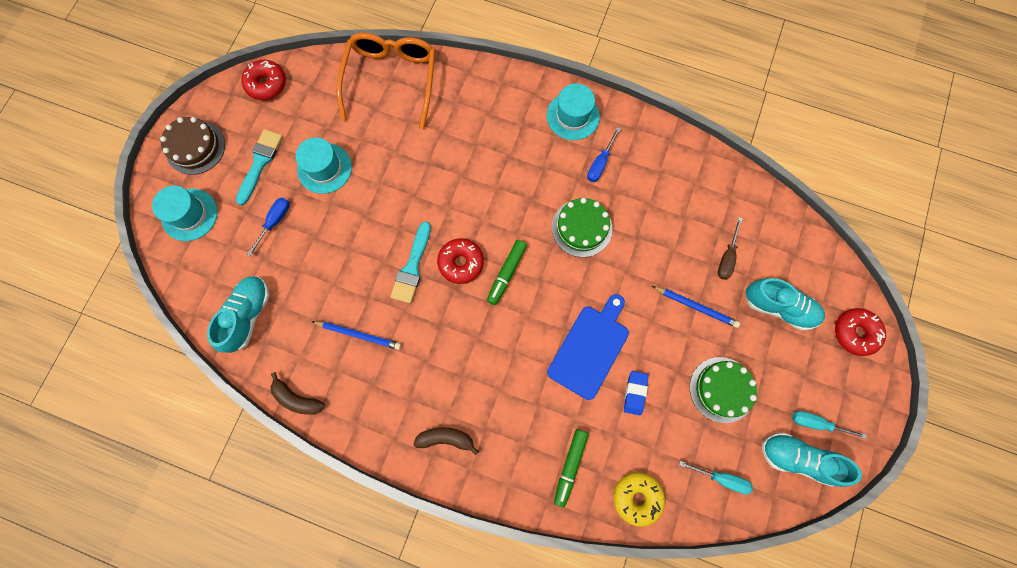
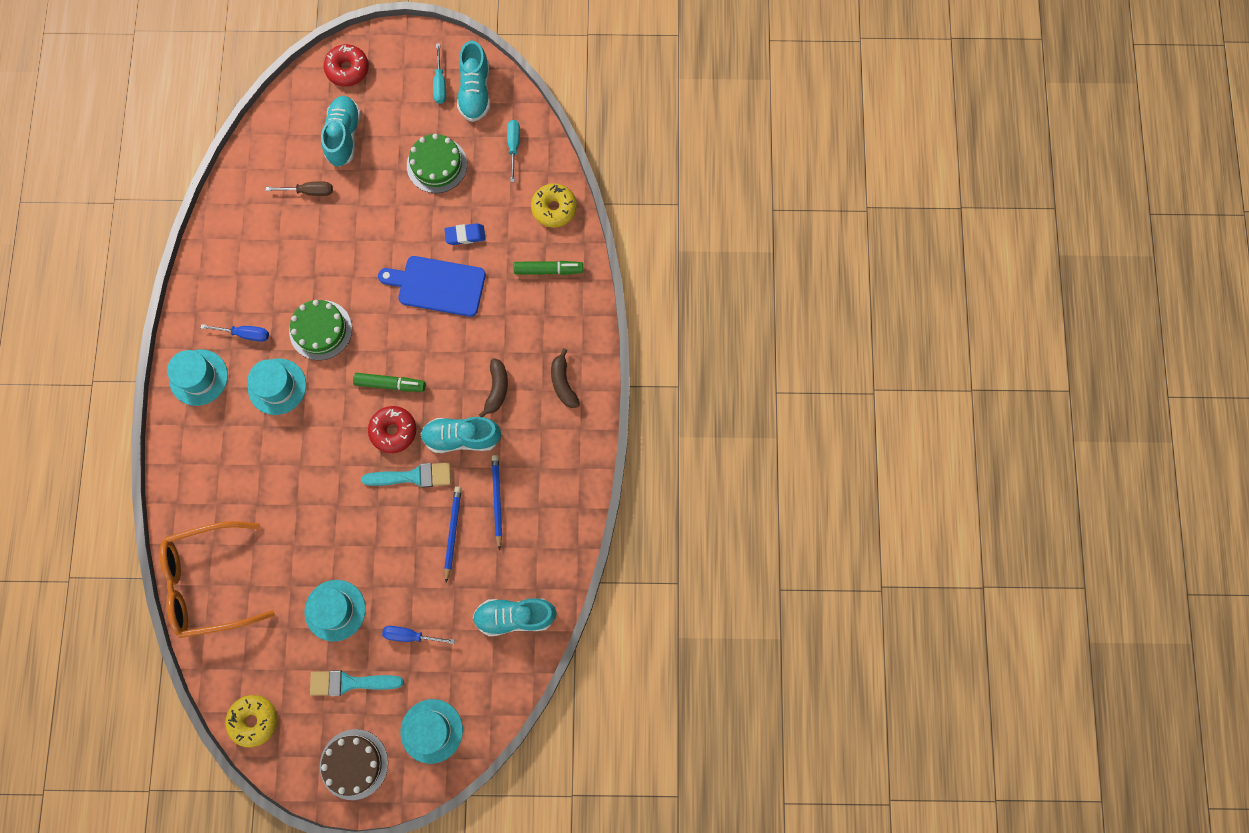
camera: 110 degrees left, 0 degrees up
(267, 84) = (254, 720): red donut -> yellow donut
(297, 398) = (576, 532): brown banana -> brown banana (496, 389)
(430, 322) = (462, 437): none -> turquoise shoe
(541, 176) = (277, 386): none -> turquoise hat
(696, 307) = (367, 206): blue pencil -> blue pencil (452, 532)

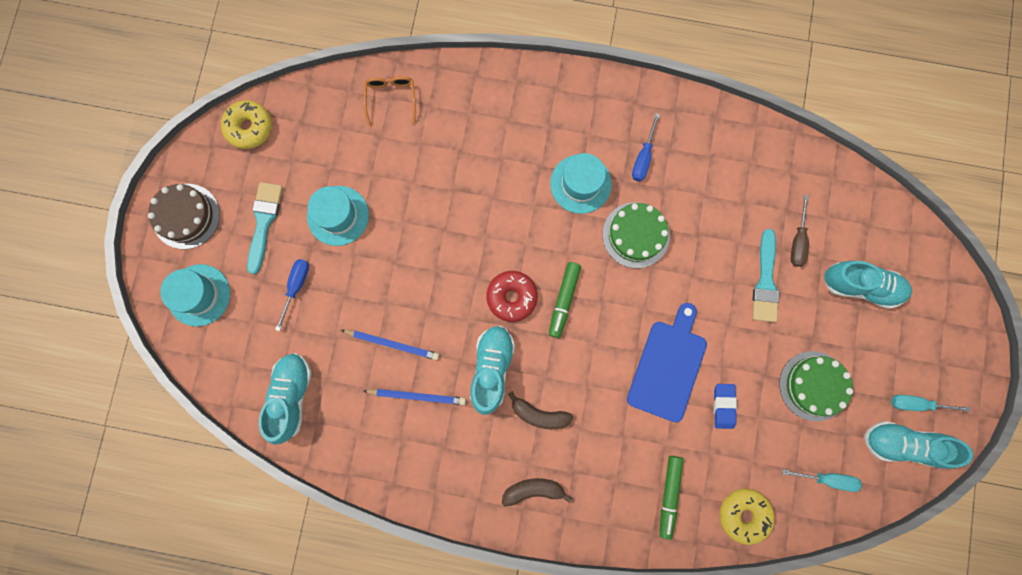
camera: 100 degrees right, 5 degrees up
(198, 377) = (603, 107): turquoise hat -> none
(209, 582) = (391, 99): orange glasses -> orange glasses, size x0.49
(347, 69) = (944, 300): red donut -> none
(413, 476) = (459, 311): turquoise brush -> turquoise brush (765, 282)

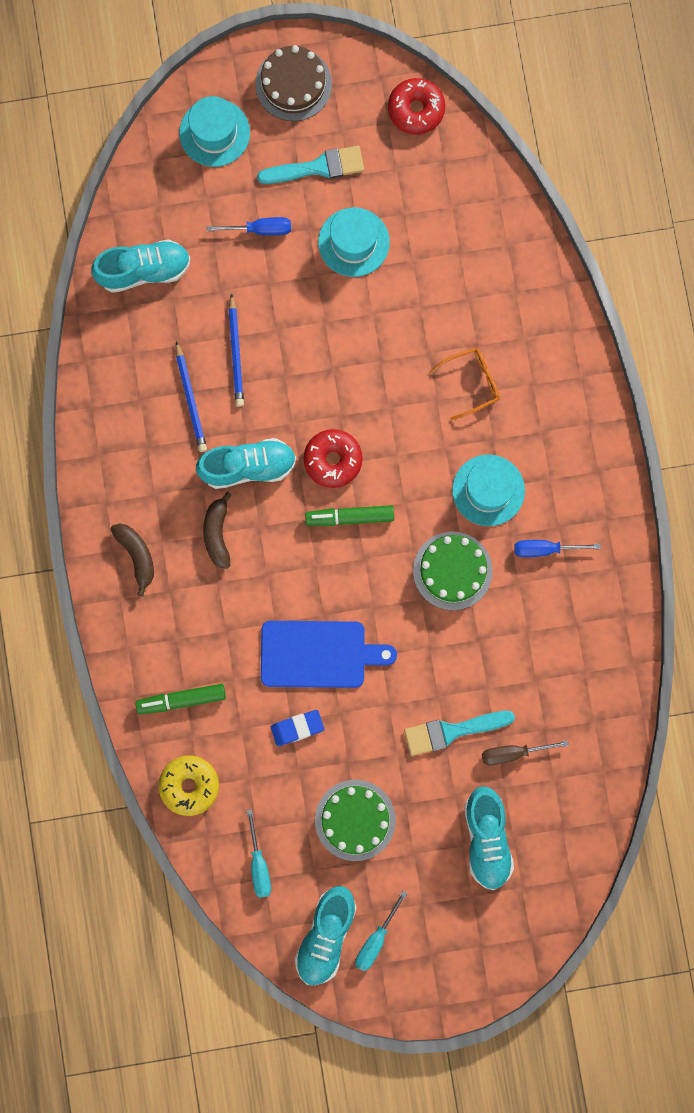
camera: 70 degrees right, 0 degrees up
(249, 128) = (416, 110): yellow donut -> red donut
(391, 99) = (507, 248): orange glasses -> orange glasses (471, 383)
(902, 444) = (326, 936): turquoise shoe -> turquoise shoe turned 150 degrees counterclockwise
(916, 404) = (376, 940): turquoise screwdriver -> turquoise screwdriver turned 135 degrees counterclockwise

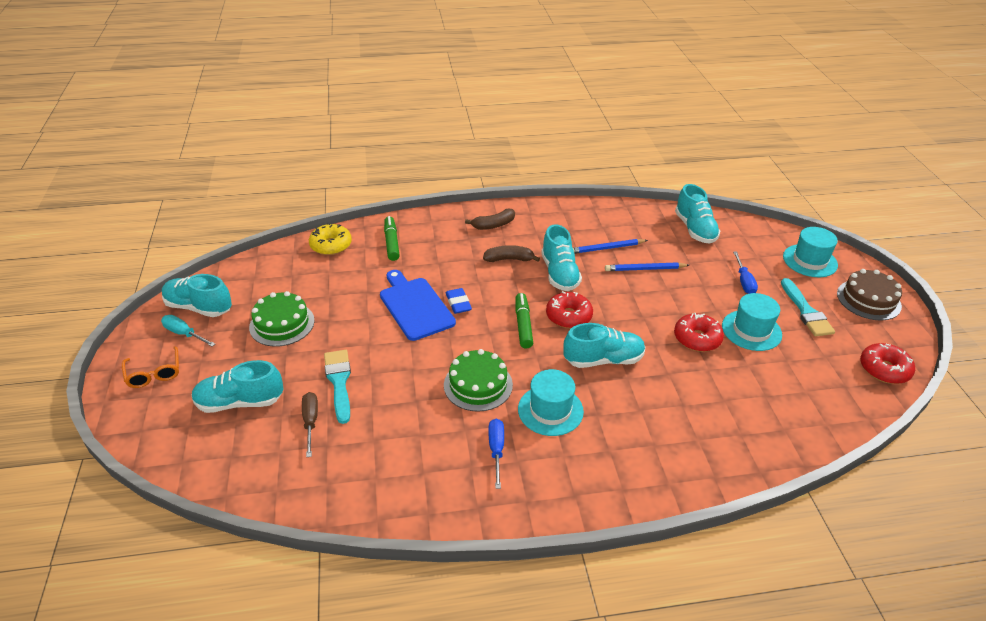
camera: 90 degrees right, 40 degrees down
(259, 864) = (265, 275): turquoise screwdriver -> none
(297, 728) = (360, 295): blue eraser -> blue eraser (458, 303)
(318, 654) = (415, 306): blue cutting board -> blue cutting board turned 150 degrees clockwise
(370, 310) = (697, 338): none -> red donut
(408, 425) = (603, 360): none -> turquoise shoe
(471, 383) = (647, 400): orange glasses -> orange glasses (154, 373)

